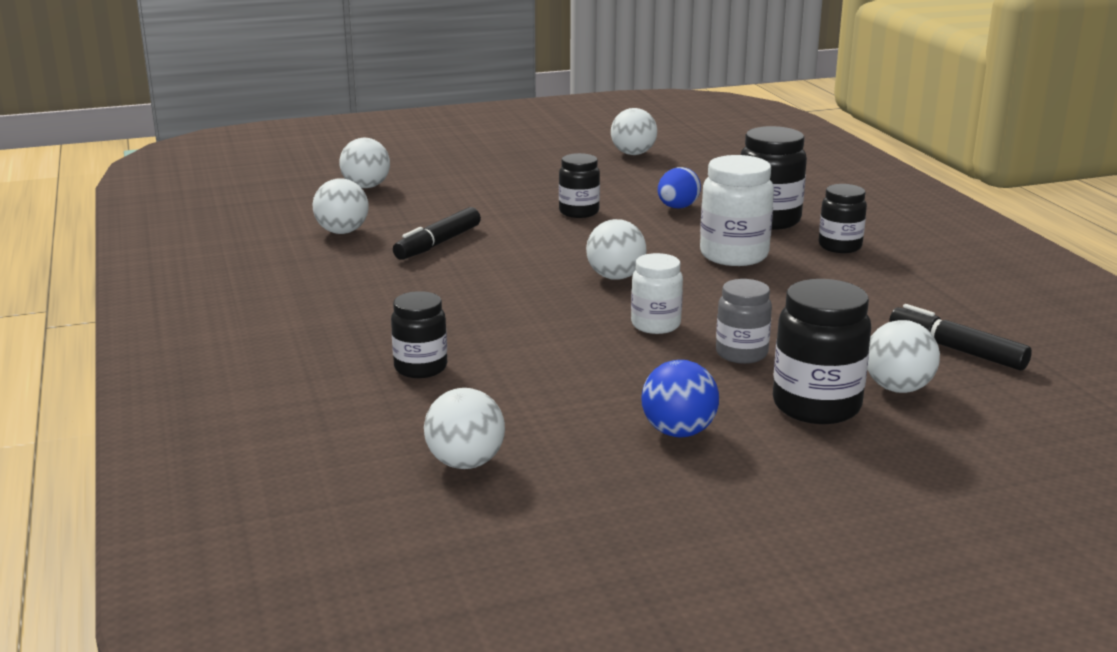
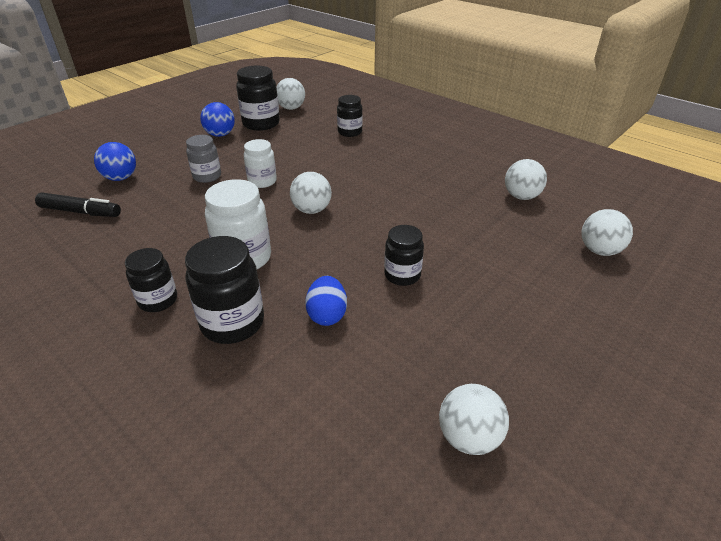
camera: 150 degrees right, 15 degrees up
(438, 243) = (451, 205): black marker -> none
(816, 406) = (162, 159): black jar -> black jar (261, 124)
(897, 388) = (121, 178): white ball -> blue ball

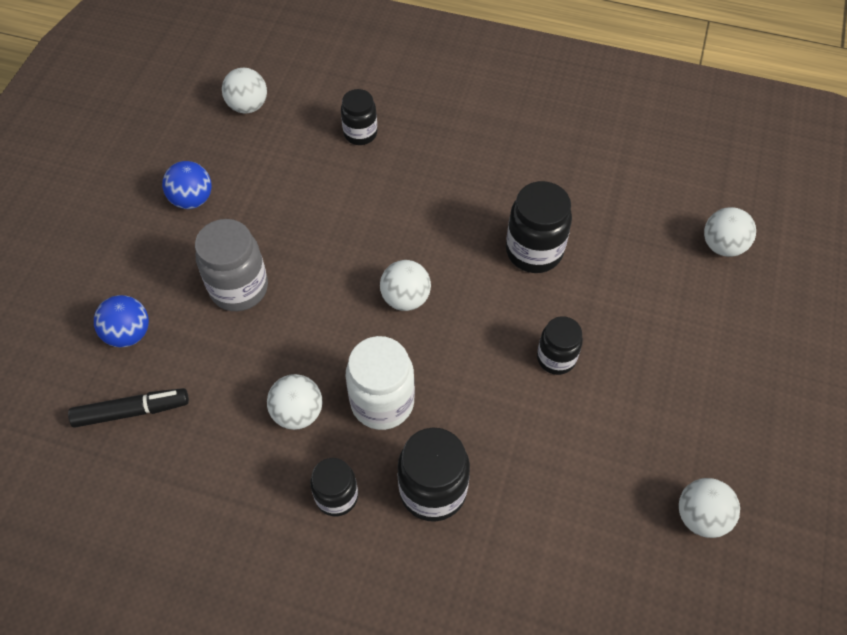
camera: 25 degrees left, 20 degrees up
(207, 176) = (239, 288): grey jar -> grey jar, size x1.56
(261, 124) = (231, 156): black jar -> black jar (534, 251)
(262, 181) = (314, 271): white jar -> none
(327, 315) = (515, 441): blue egg -> none
(521, 196) = (617, 187): white ball -> white ball (298, 413)

